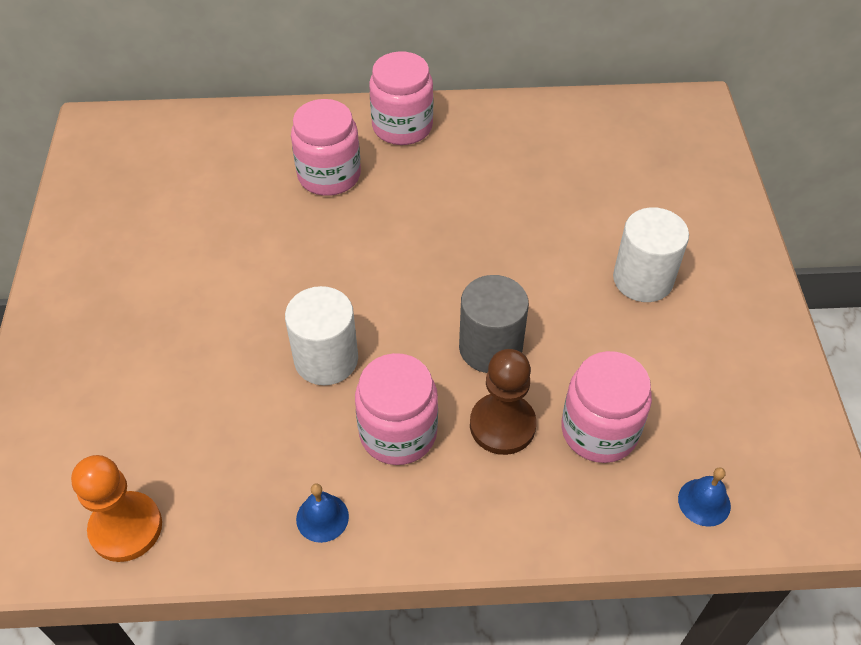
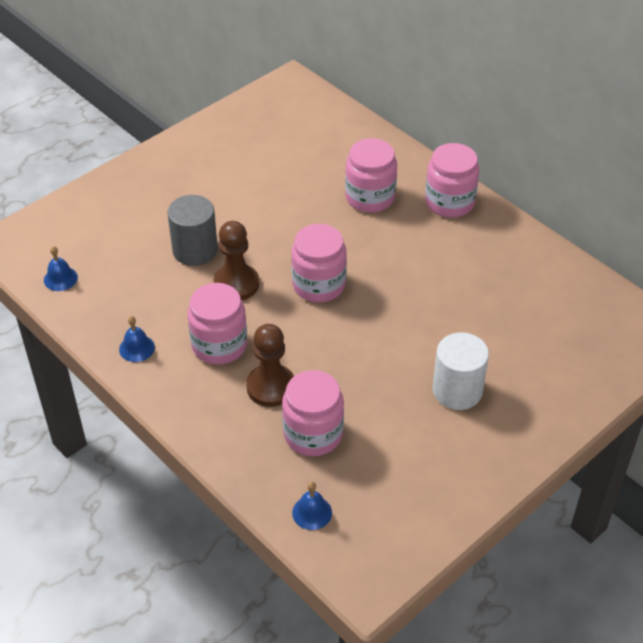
camera: 50 degrees right, 5 degrees down
(126, 528) = (60, 278): orange pawn -> blue bell
(326, 359) = (236, 284): white cylinder -> brown pawn
(402, 291) = (319, 285): none -> pink jar
(490, 347) = (321, 349): grey cylinder -> grey cylinder (195, 250)

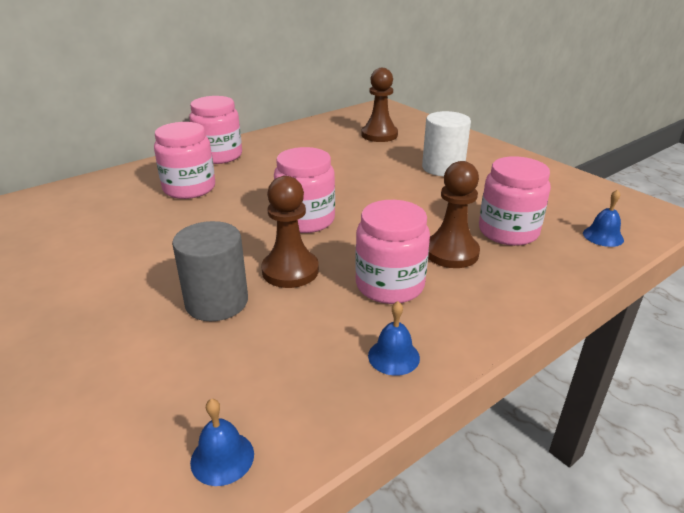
camera: 85 degrees left, 15 degrees down
(547, 331) = (379, 135): none -> brown pawn

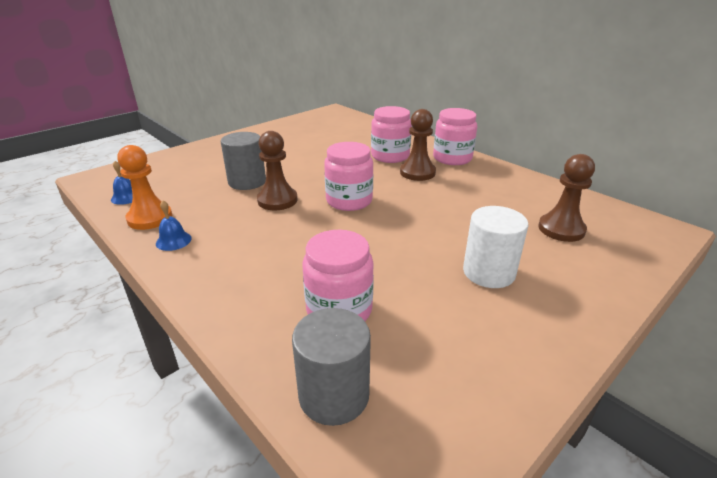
camera: 85 degrees right, 0 degrees up
(320, 399) = (150, 218): none -> orange pawn
(389, 285) = (253, 238): pink jar -> none
(451, 253) = (298, 269): brown pawn -> brown pawn (417, 172)
(603, 236) = (334, 395): blue bell -> grey cylinder

